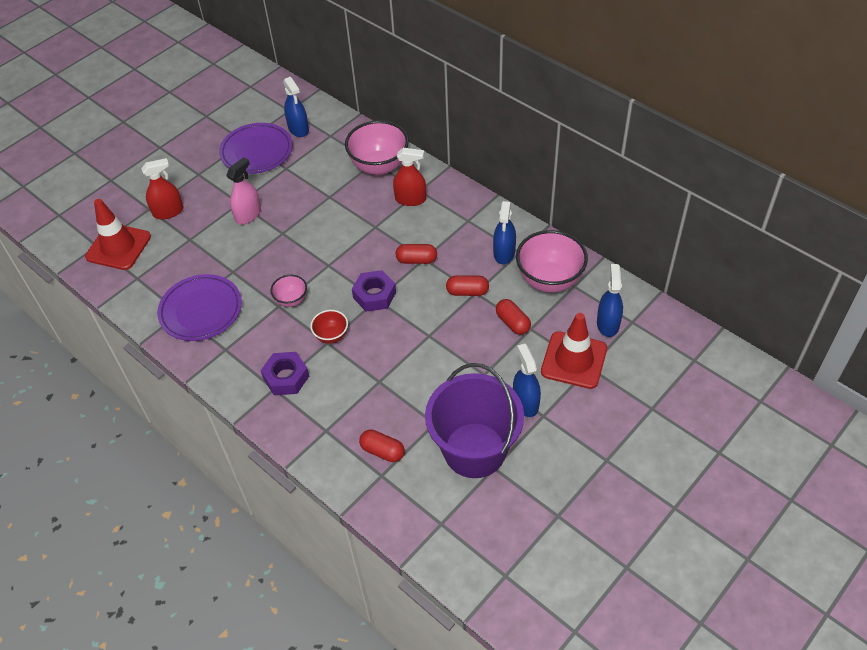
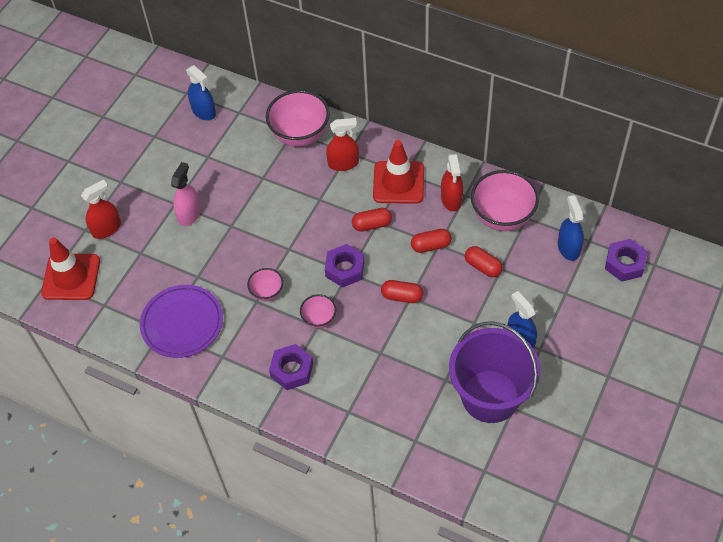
camera: 15 degrees left, 5 degrees up
(257, 151) = (171, 145): purple plate -> none
(331, 336) = (319, 319): red bowl -> pink bowl
(382, 451) = (408, 418): red capsule -> red capsule (402, 296)
(504, 253) = (451, 199): blue spray bottle -> red spray bottle
(574, 360) = (549, 290): red traffic cone -> red traffic cone (398, 182)
(662, 352) = (624, 264): none -> purple nut

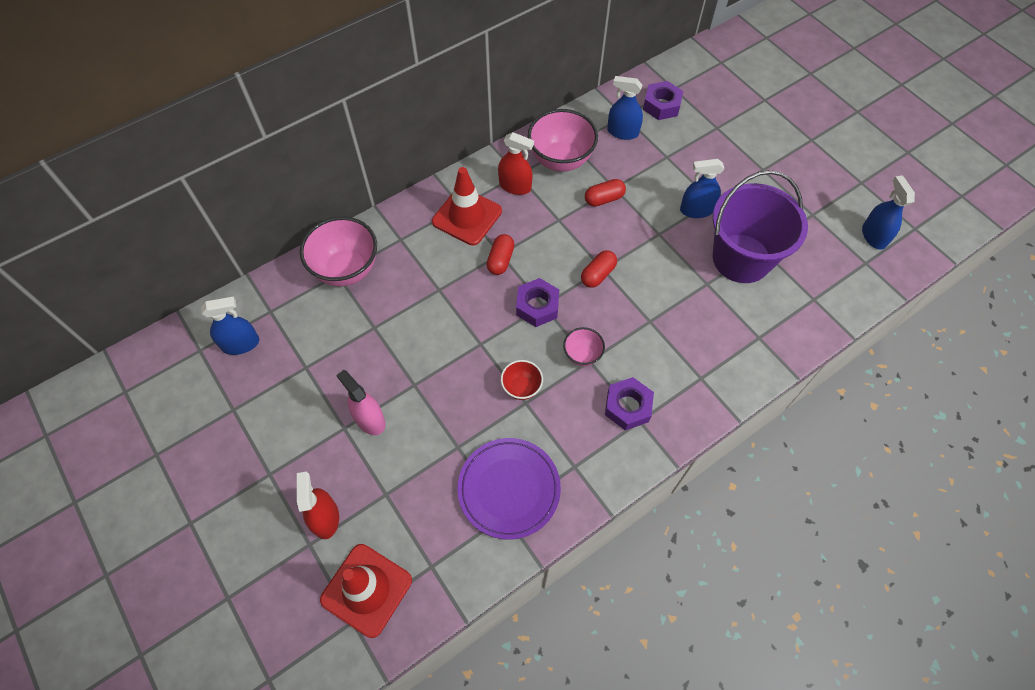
camera: 65 degrees left, 5 degrees up
(267, 293) = (521, 388): pink bowl -> red bowl
(343, 163) = (410, 249): red spray bottle -> none
(430, 246) = (556, 226): red capsule -> none
(593, 499) = (873, 236): none -> blue spray bottle

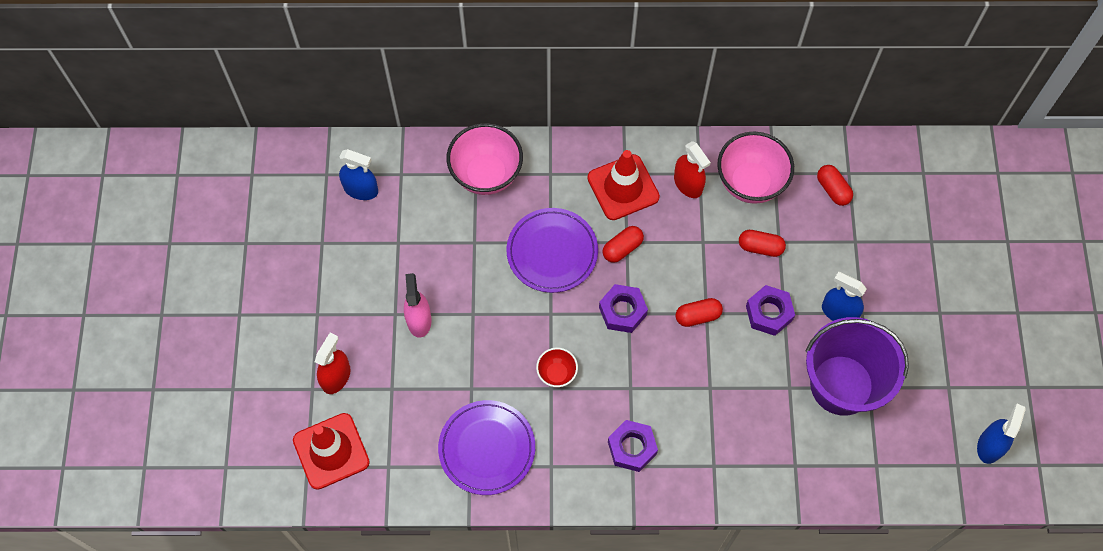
camera: 35 degrees right, 5 degrees up
(446, 296) = (552, 252): none -> purple plate
(582, 355) = (628, 379): pink bowl -> none
(622, 132) = (833, 189): blue spray bottle -> red capsule
(661, 105) = (895, 184): purple nut -> purple nut (769, 313)

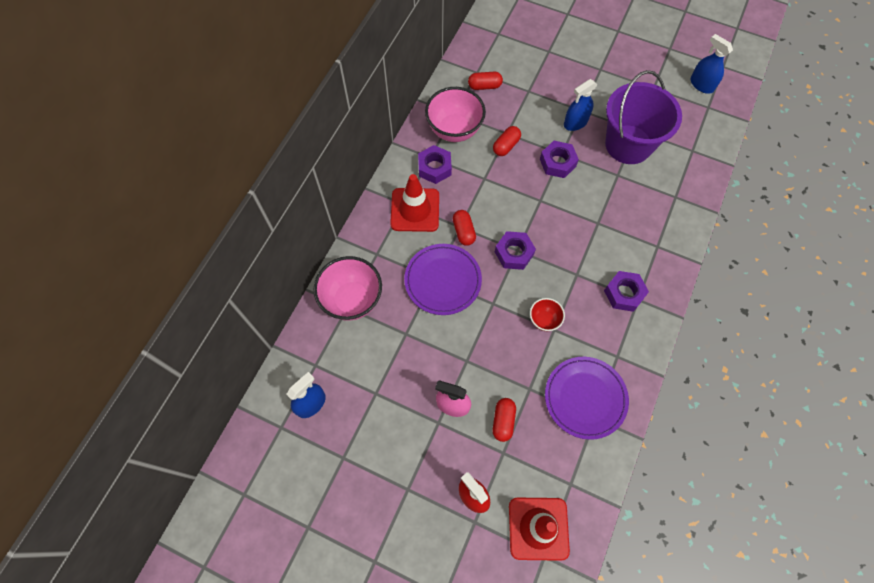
camera: 65 degrees left, 0 degrees up
(688, 184) = (434, 168): red spray bottle -> purple nut
(697, 316) = (540, 206): red capsule -> red capsule (503, 421)

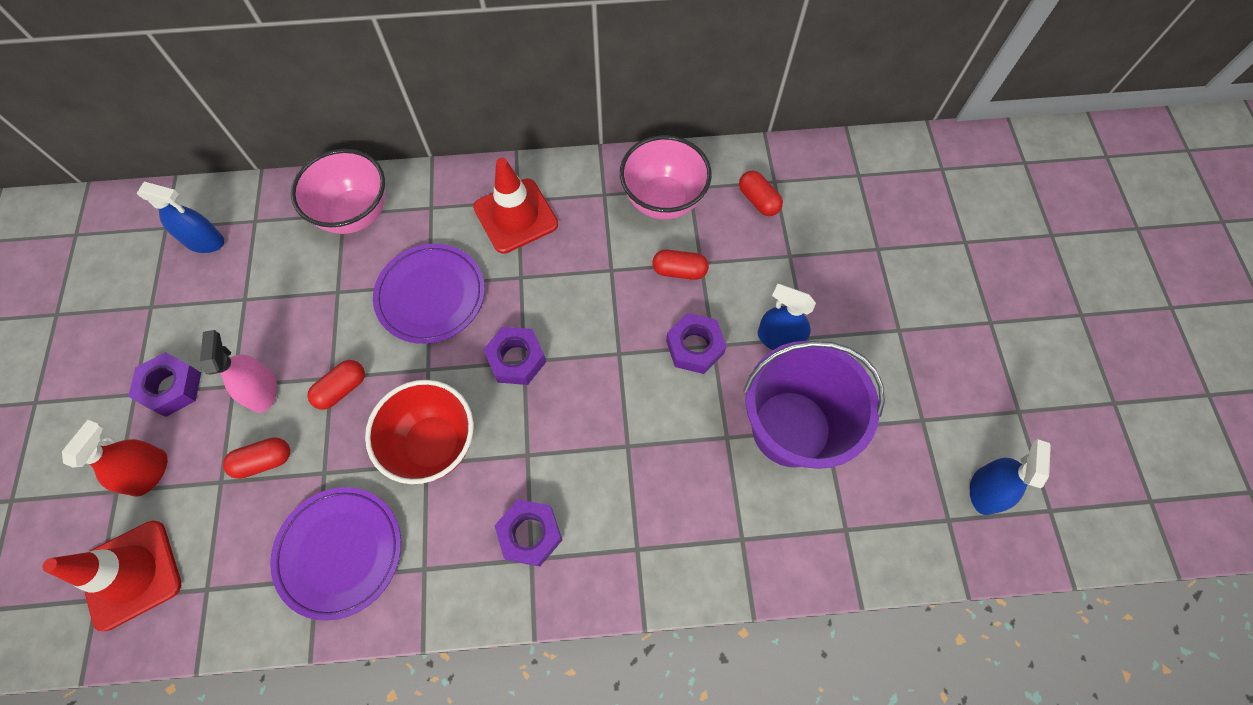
camera: 60 degrees right, 0 degrees up
(434, 168) = (591, 206): purple nut -> purple nut (172, 387)
(463, 231) = (515, 284): red capsule -> red capsule (342, 389)
(544, 320) = (434, 444): red bowl -> red bowl, size x1.92

